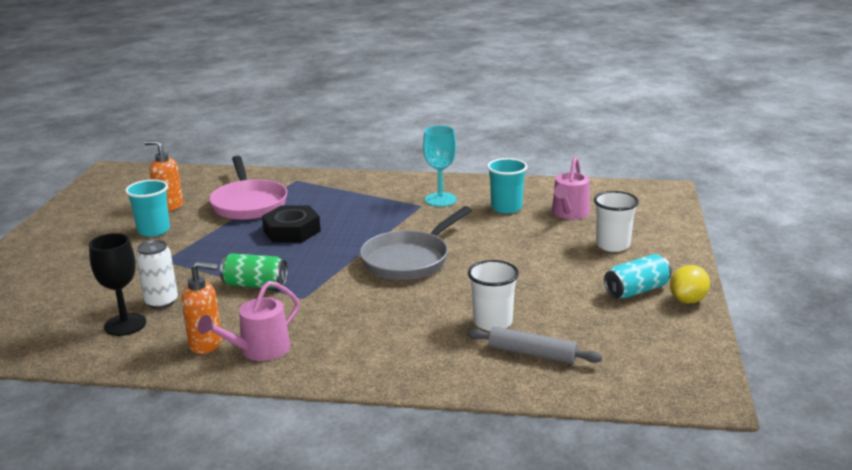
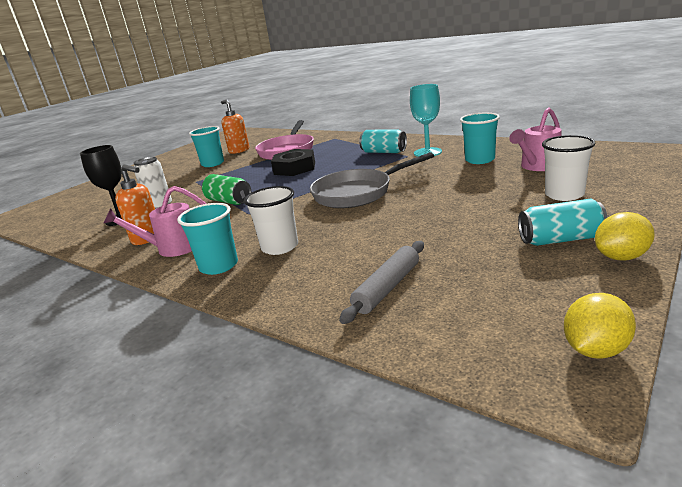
camera: 30 degrees right, 0 degrees up
(343, 360) = (218, 266): none -> turquoise cup
(386, 201) = (383, 152): none -> turquoise can
(492, 322) = (377, 251): white cup -> white cup (280, 247)
(532, 354) = (387, 288): grey rolling pin -> grey rolling pin turned 75 degrees clockwise
(708, 371) = (595, 349): none -> yellow lemon

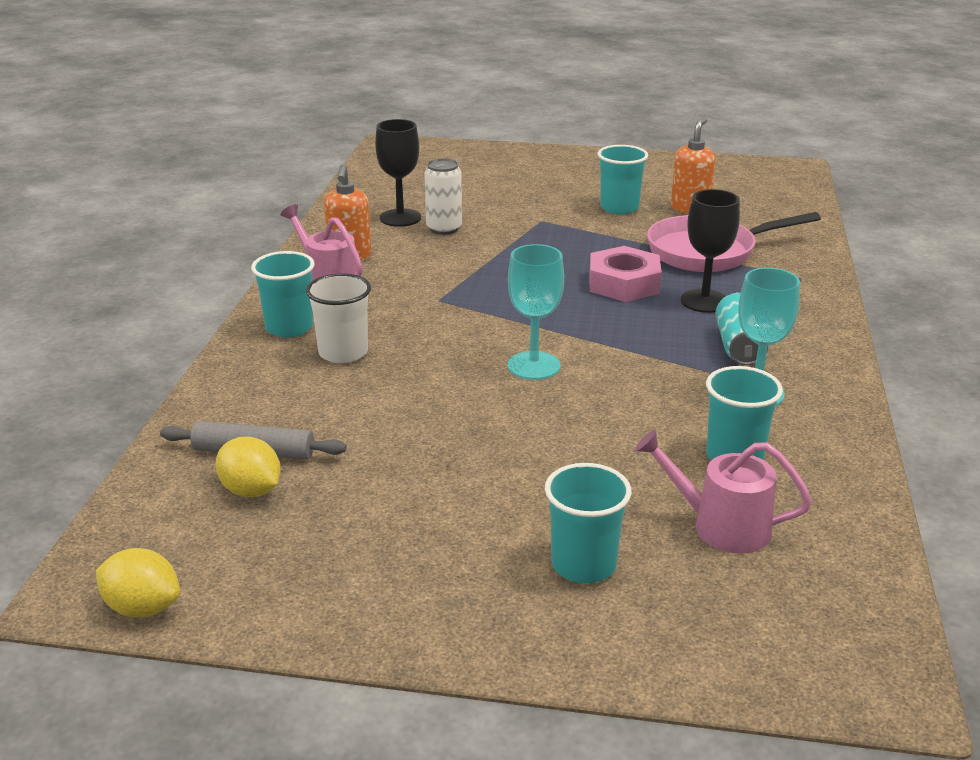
camera: 60 degrees right, 5 degrees up
(229, 201) = (475, 271): green can -> none
(295, 168) = (624, 283): black nut -> pink nut
(334, 155) = (704, 301): none -> black goblet
(357, 193) = (534, 366): grey pan -> turquoise goblet
(560, 239) = (407, 570): turquoise can -> none
(564, 195) = (583, 565): white cup -> turquoise cup
(621, 257) = (361, 626): yellow lemon -> yellow lemon (251, 491)

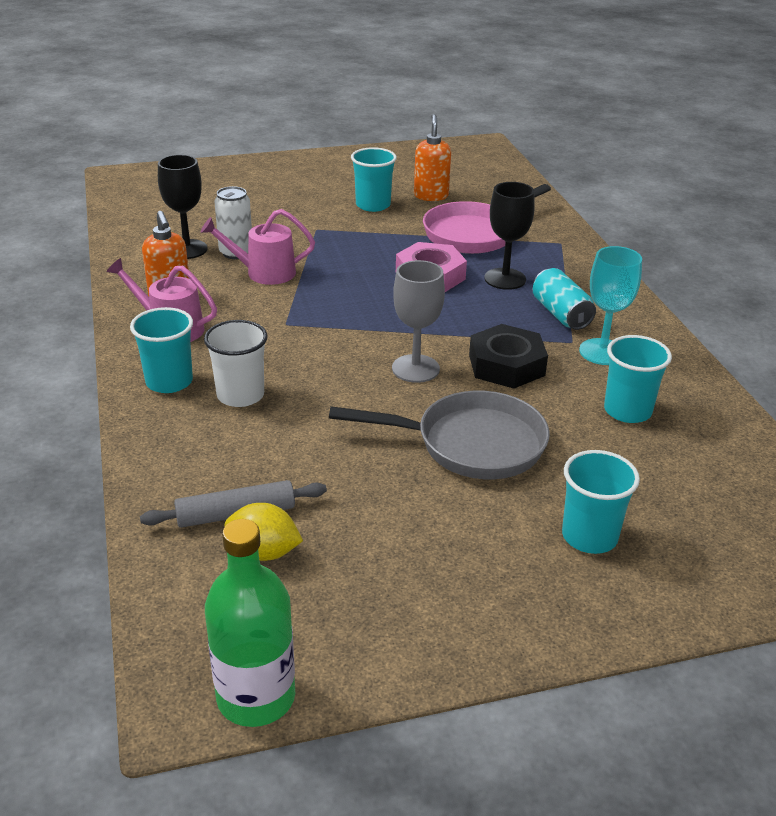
camera: 25 degrees left, 5 degrees up
(143, 608) = (256, 697): yellow lemon -> green bottle
(531, 447) = (471, 444): none -> grey pan
(534, 366) = (415, 368): turquoise goblet -> grey goblet
(634, 383) = (506, 365): none -> black nut
(721, 526) = (662, 473): pink watering can -> pink watering can (264, 273)

